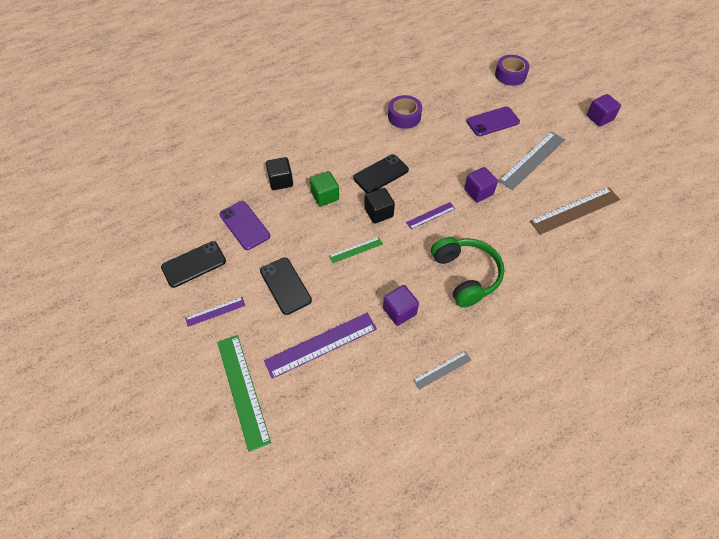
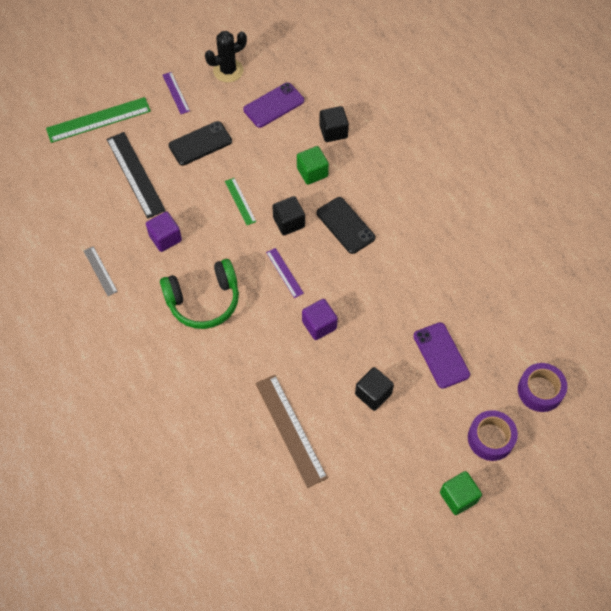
camera: 90 degrees right, 5 degrees up
(194, 264) = (228, 71): black phone -> black cactus
(321, 344) = (135, 174): purple ruler -> black ruler
(404, 116) = (443, 253): purple tape -> purple tape (490, 438)
(532, 160) = (373, 394): grey ruler -> black cube
(599, 118) = (458, 497): purple cube -> green cube

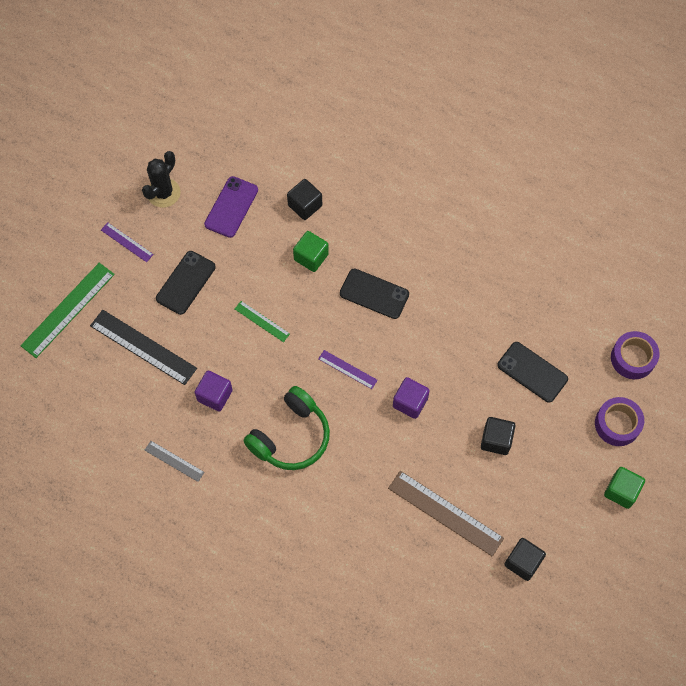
camera: 30 degrees left, 5 degrees up
(289, 222) = (320, 318): black cube -> black cube (523, 562)
(441, 355) = (532, 372): purple phone -> black phone

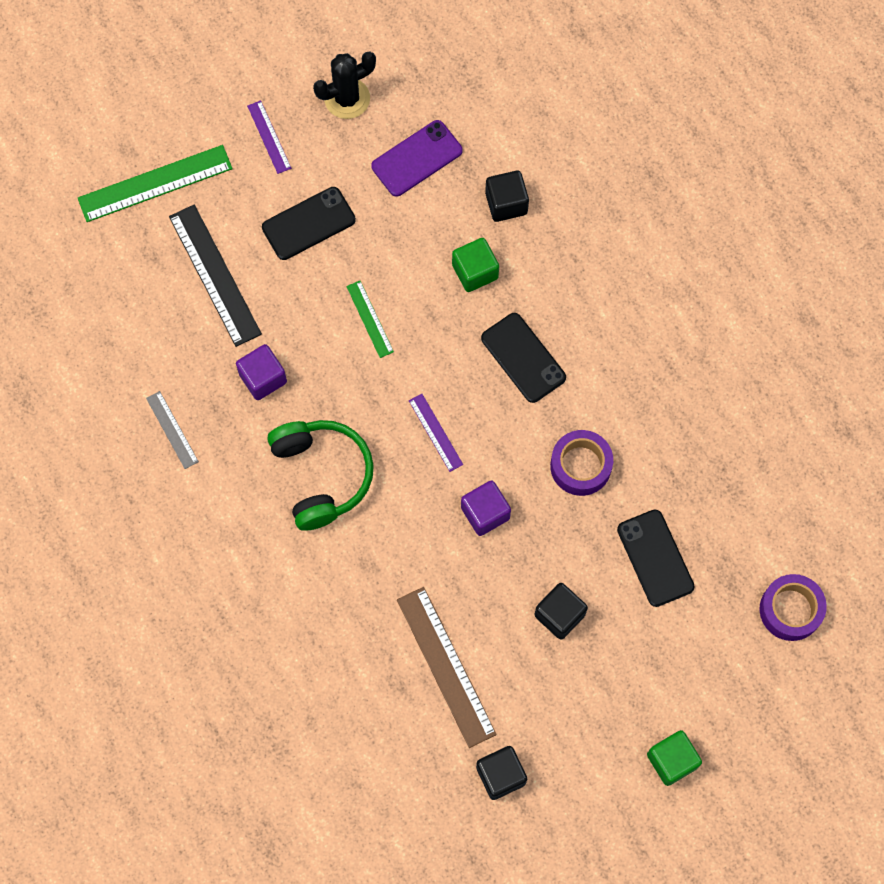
camera: 30 degrees right, 5 degrees up
(291, 436) = (321, 475): green headphones -> green headphones turned 90 degrees counterclockwise
(617, 424) = (719, 678): purple tape -> purple tape (580, 466)

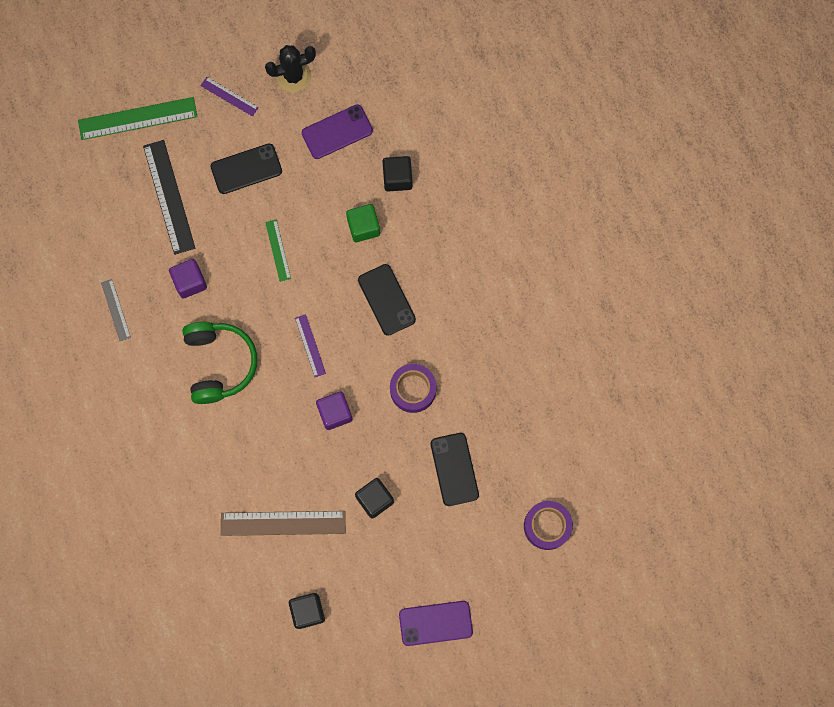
camera: 10 degrees right, 5 degrees up
(269, 137) = (229, 96): purple ruler -> purple ruler turned 45 degrees counterclockwise
(445, 666) = (283, 523): brown ruler -> brown ruler turned 75 degrees counterclockwise
(672, 760) = (435, 623): green cube -> purple phone

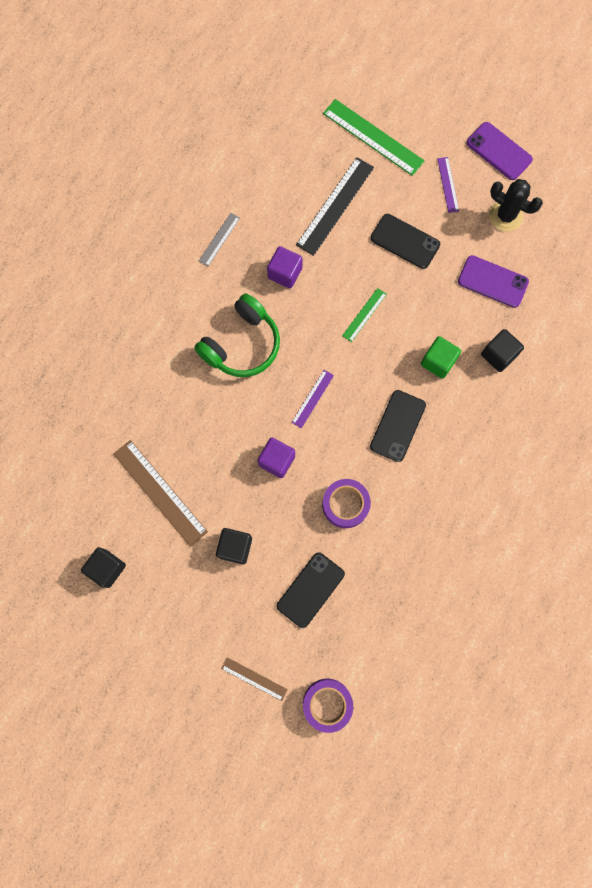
camera: 50 degrees right, 0 degrees up
(435, 623) = (177, 677): purple phone -> purple phone (499, 151)
(484, 565) = (254, 678): none -> brown ruler

